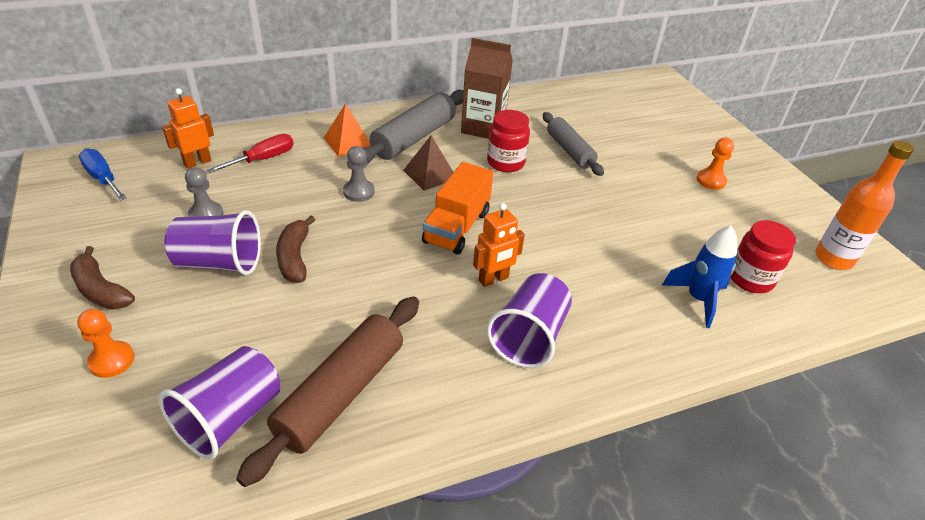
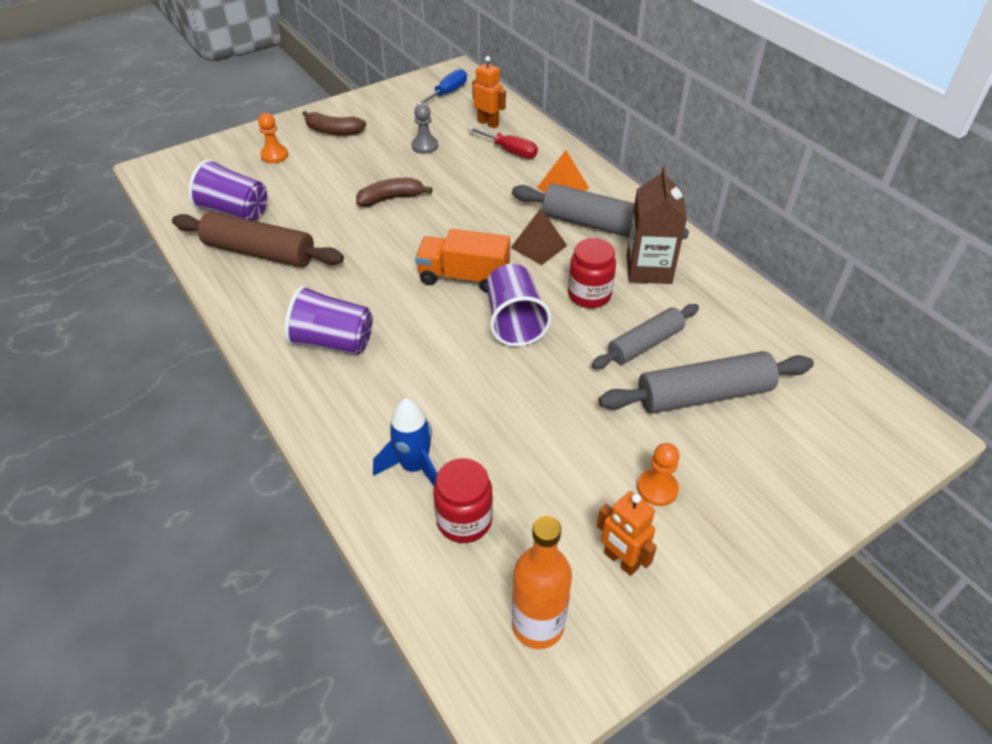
camera: 80 degrees right, 5 degrees up
(101, 290) = (333, 131): brown banana -> brown banana turned 105 degrees counterclockwise
(219, 263) = (374, 167): purple cup -> purple cup (514, 321)
(359, 192) = (489, 210): grey pawn -> none
(493, 279) = (399, 311): orange robot -> orange robot (620, 560)
(625, 140) = (704, 395): none -> grey rolling pin

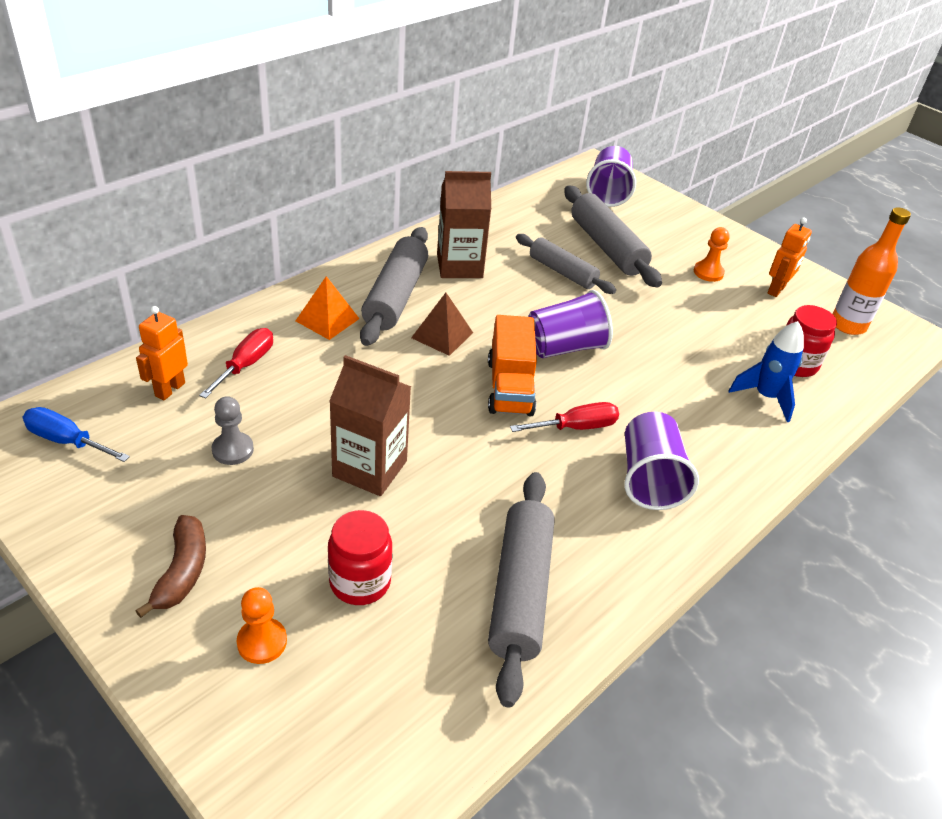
camera: 105 degrees left, 5 degrees down
(234, 212) = (433, 653): purple cup -> purple cup (608, 192)
(260, 252) = (519, 591): brown rolling pin -> grey rolling pin
(391, 198) = (370, 468): brown banana -> brown carton
(405, 309) = (576, 427): none -> red screwdriver
(589, 295) = (509, 301): red jar -> red jar (360, 582)

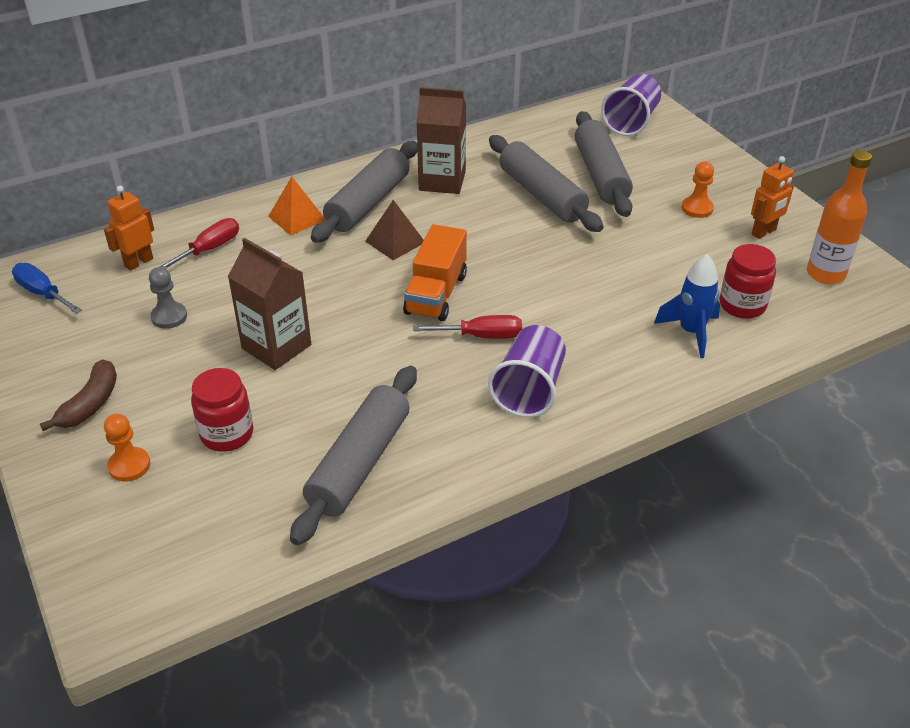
camera: 20 degrees right, 0 degrees up
(562, 272) = (541, 195): grey rolling pin -> grey rolling pin, size x1.50
(564, 347) = (507, 264): purple cup -> none

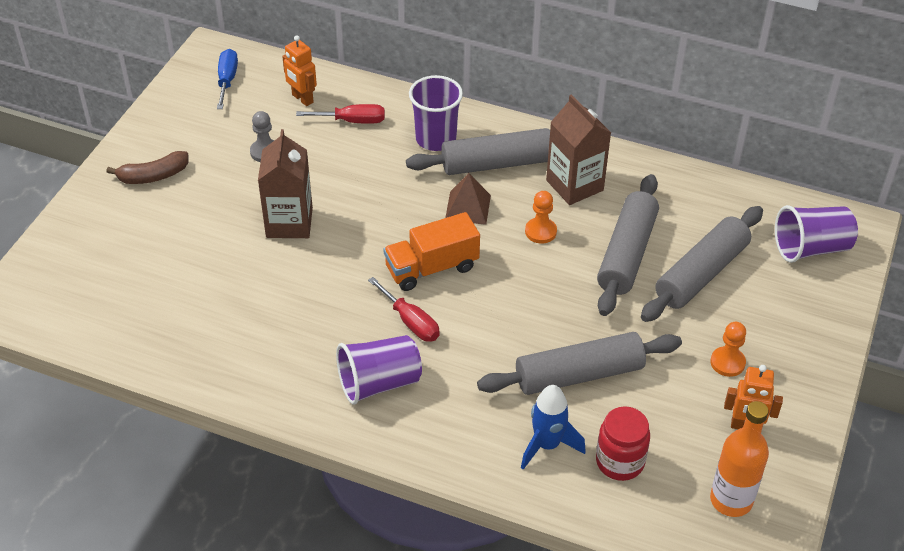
camera: 50 degrees right, 5 degrees up
(129, 465) = (120, 231): orange pawn -> orange pawn (540, 232)
(138, 262) = (302, 99): orange robot -> orange robot turned 135 degrees counterclockwise
(227, 434) = (186, 256): red jar -> none
(297, 218) = (436, 139): orange pyramid -> purple cup
(359, 463) = (220, 337): grey rolling pin -> grey rolling pin (579, 374)

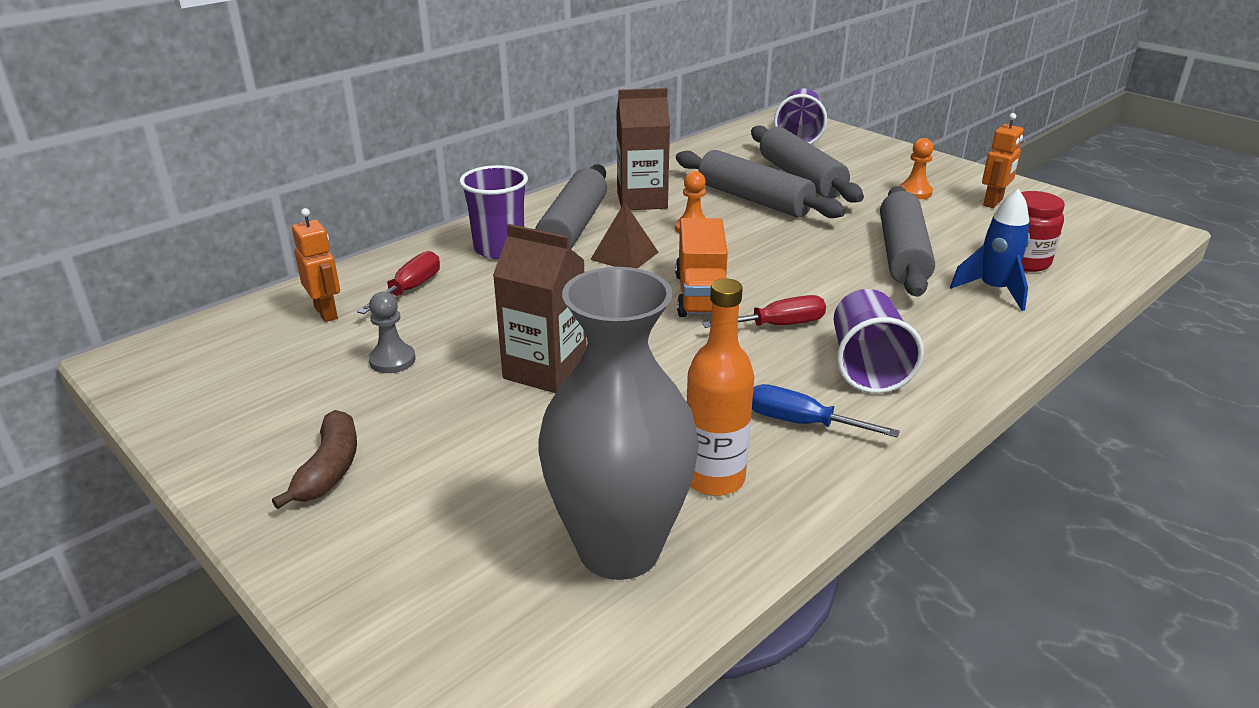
camera: 65 degrees left, 15 degrees down
(137, 313) = (619, 549): none -> grey vase
(227, 80) = (211, 360): blue screwdriver -> blue screwdriver (801, 422)
(302, 99) = (326, 313): orange robot -> orange robot turned 105 degrees counterclockwise
(731, 500) = (1079, 227): orange bottle -> orange bottle (714, 478)

